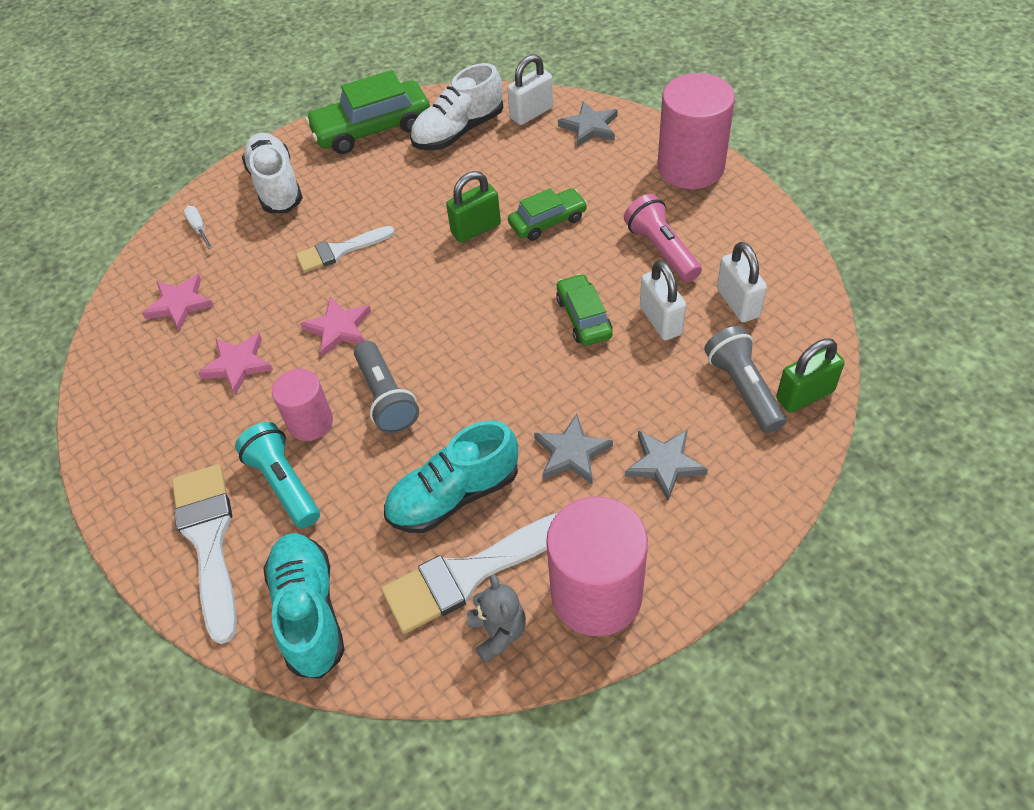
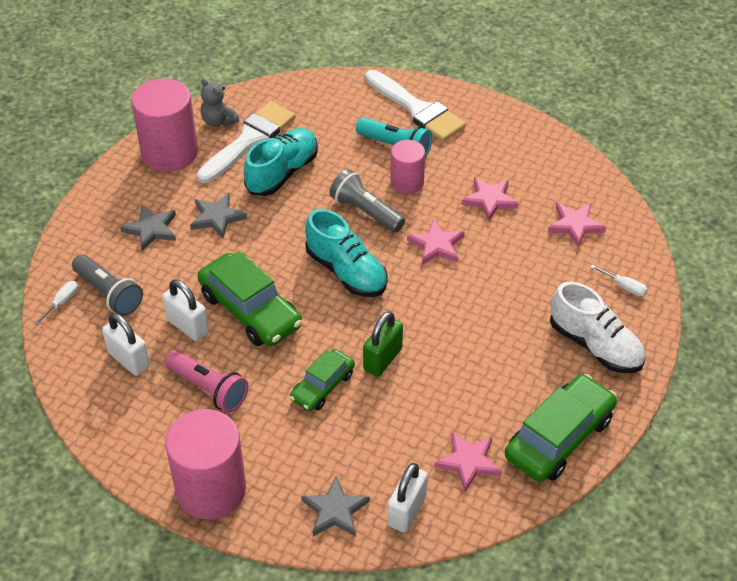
camera: 150 degrees right, 5 degrees down
(309, 612) = (331, 98): turquoise shoe -> turquoise shoe (346, 271)
(339, 251) = (486, 304): white brush -> none
(458, 131) = (468, 462): white shoe -> pink star
(584, 317) = (250, 310): green car -> green car, size x1.68
(805, 395) = (62, 302): green padlock -> white screwdriver

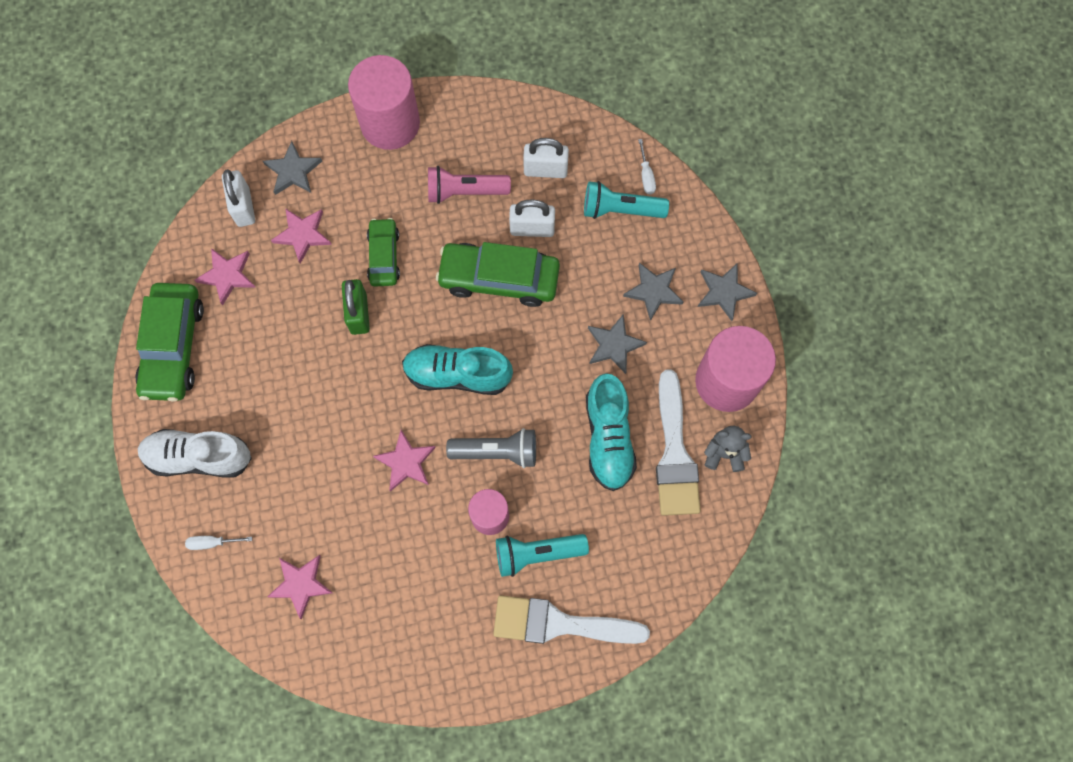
camera: 140 degrees right, 25 degrees up
(106, 198) = (724, 292): none -> grey star
(109, 294) = (620, 209): grey flashlight -> turquoise flashlight
(490, 200) = (399, 554): pink star -> pink star (302, 235)

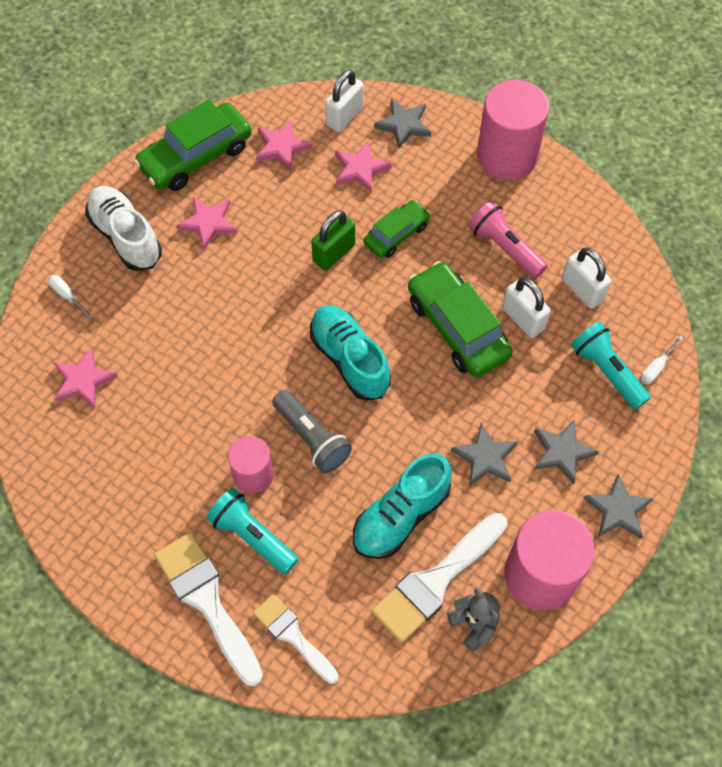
camera: 50 degrees right, 10 degrees down
(406, 462) = (244, 378): pink star -> pink star (208, 223)
(634, 582) = (293, 635): none -> white brush

